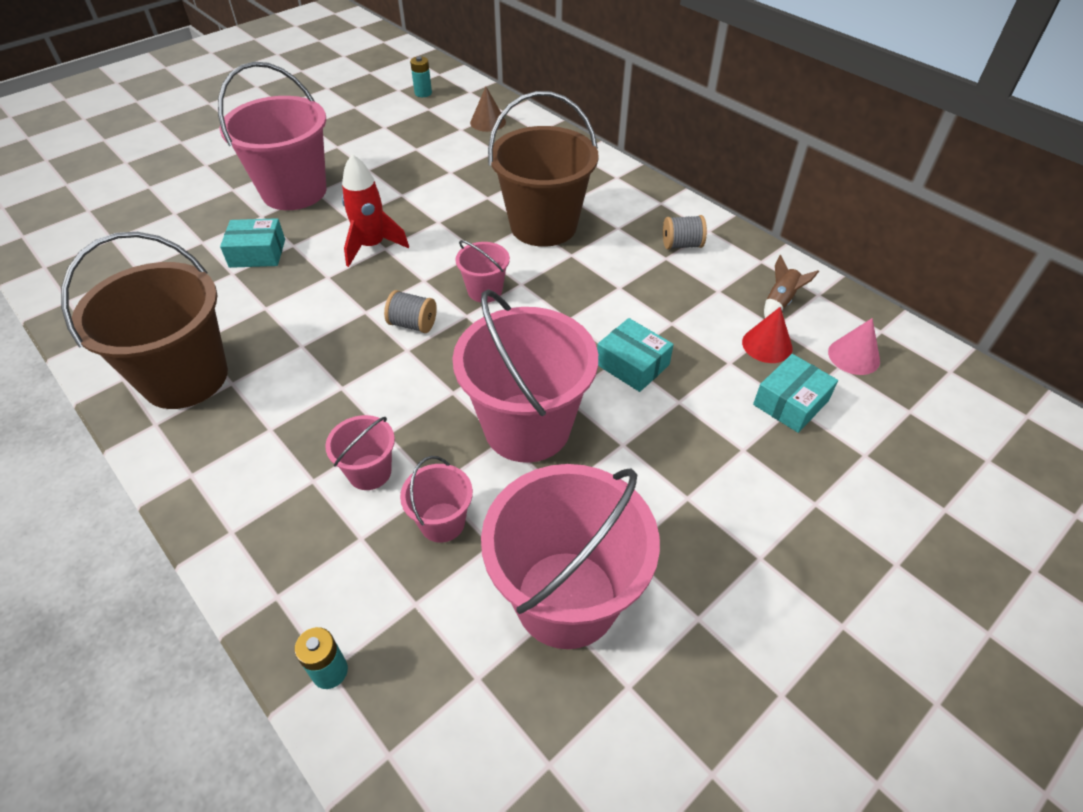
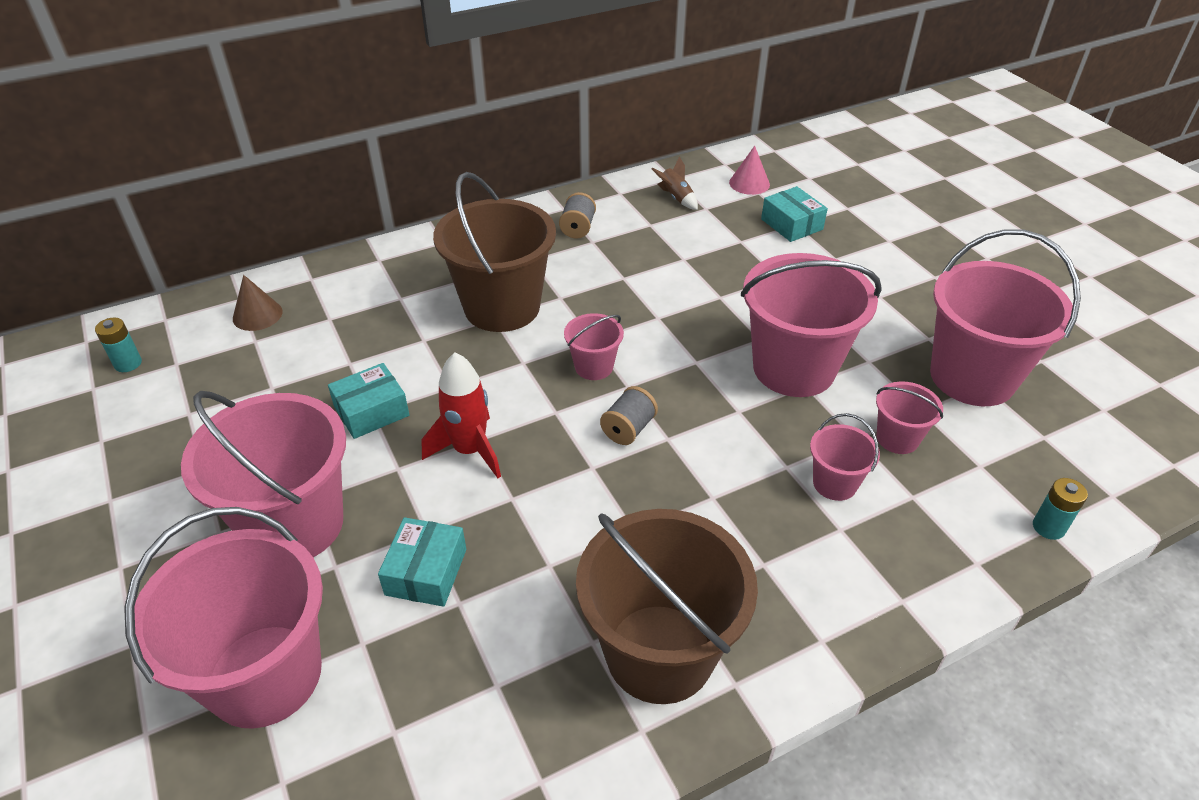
camera: 75 degrees left, 5 degrees down
(181, 213) = (265, 675): none -> pink bucket
(632, 364) = (730, 292): turquoise box -> turquoise box (371, 411)
(767, 345) = (726, 218): red cone -> none

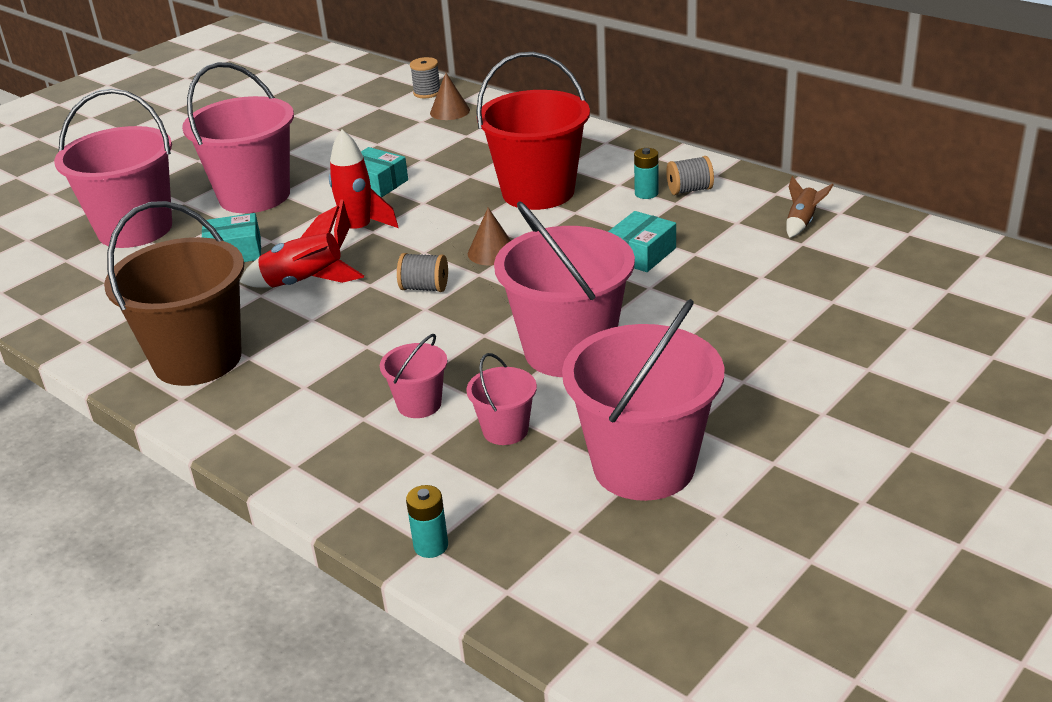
camera: 70 degrees right, 10 degrees down
(128, 363) = (368, 94): turquoise battery -> turquoise battery (646, 193)
(188, 318) = (427, 93): none -> grey spool
(502, 307) = (538, 192): brown bucket -> red bucket
(551, 520) = (304, 283): none -> red rocket
(594, 367) = (492, 252): pink bucket -> brown cone
(749, 183) = (884, 256): pink cone -> none
(791, 224) = (828, 299): turquoise box -> turquoise box (640, 254)

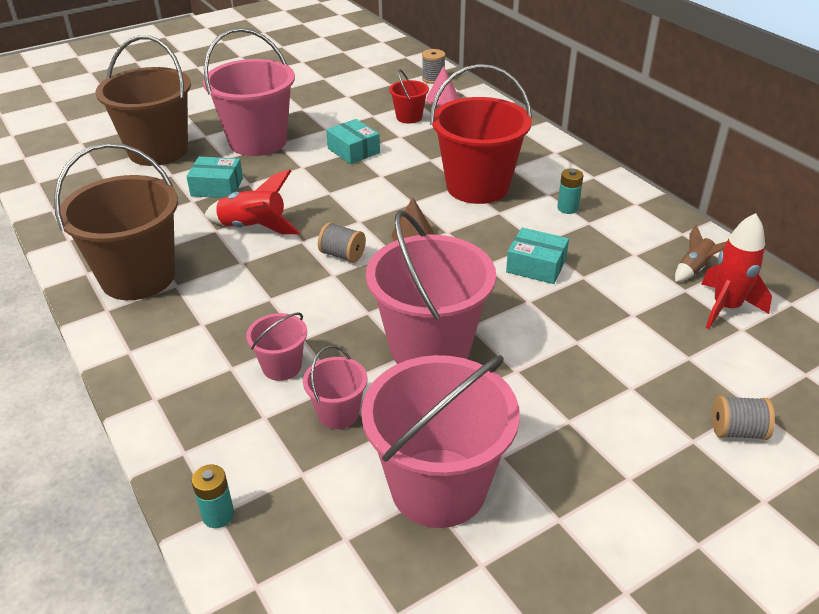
camera: 15 degrees right, 5 degrees up
(135, 229) = (158, 151): pink bucket -> brown bucket
(358, 231) = (318, 190): red rocket -> red rocket (726, 308)
(421, 137) = (409, 117): none -> red bucket
(450, 111) = (442, 98): brown cone -> pink cone
(640, 254) = (536, 266): turquoise box -> turquoise box turned 60 degrees clockwise
(689, 190) = (606, 213): grey spool -> grey spool (737, 431)

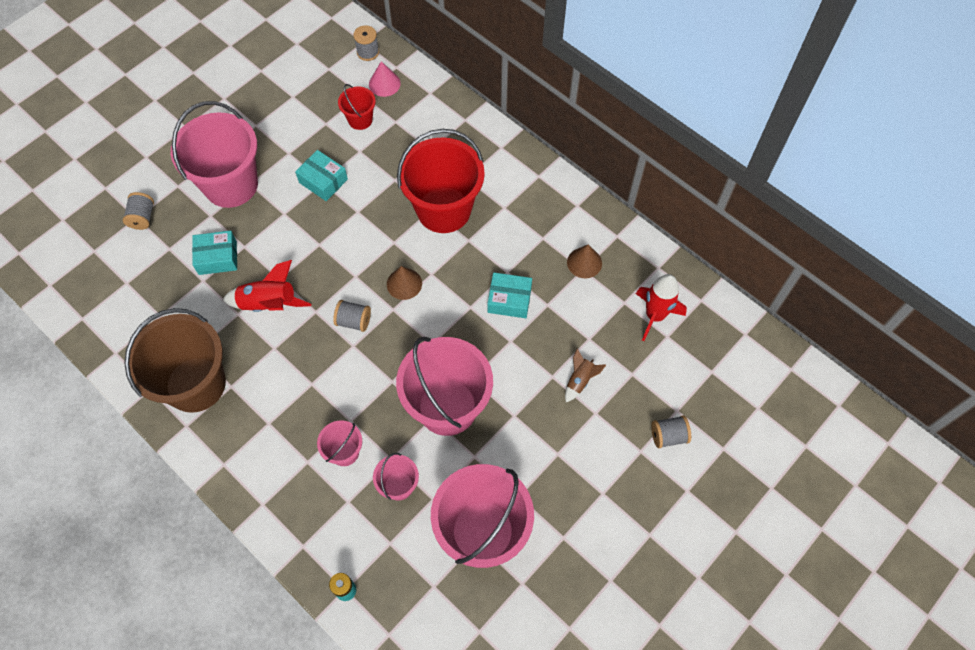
camera: 15 degrees left, 25 degrees up
(158, 151) = (142, 217): brown bucket -> grey spool
(567, 208) = (523, 223): turquoise battery -> none
(637, 249) = (584, 262): none -> brown cone
(694, 269) = (629, 277): brown rocket -> brown rocket (580, 380)

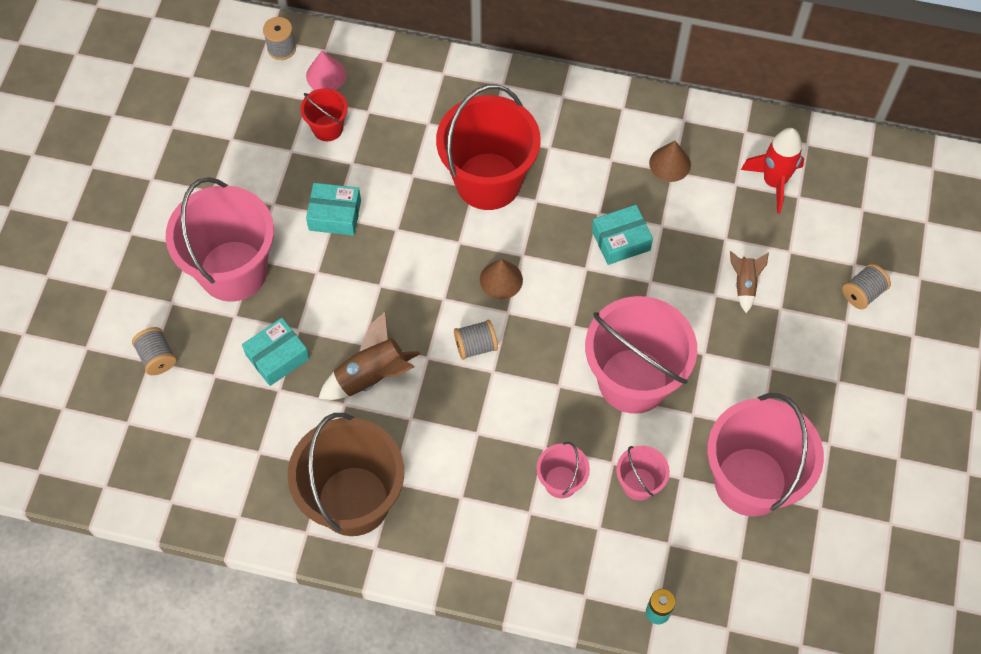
camera: 30 degrees left, 0 degrees up
(269, 304) = (371, 376): red rocket -> brown rocket

